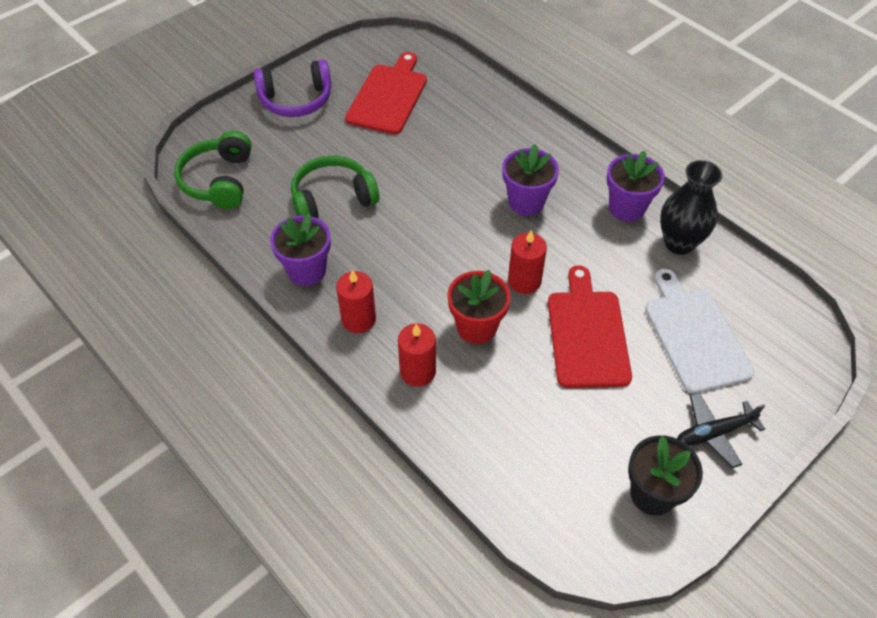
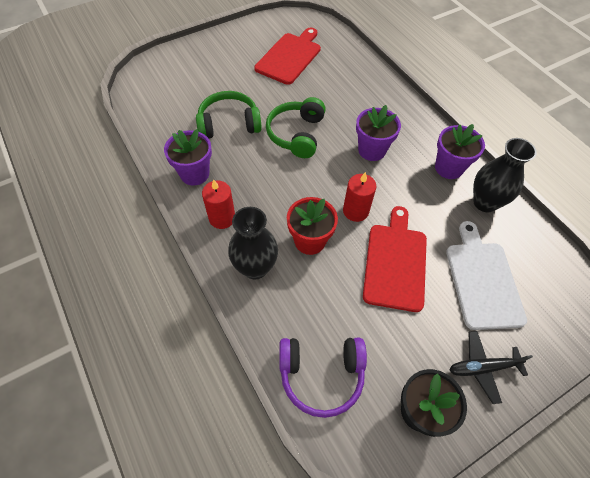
camera: 10 degrees right, 5 degrees up
(219, 180) = (152, 97): green headphones -> green headphones (296, 134)
(296, 100) = (223, 49): purple headphones -> purple headphones (321, 375)
(417, 371) = (255, 267): red candle -> black vase

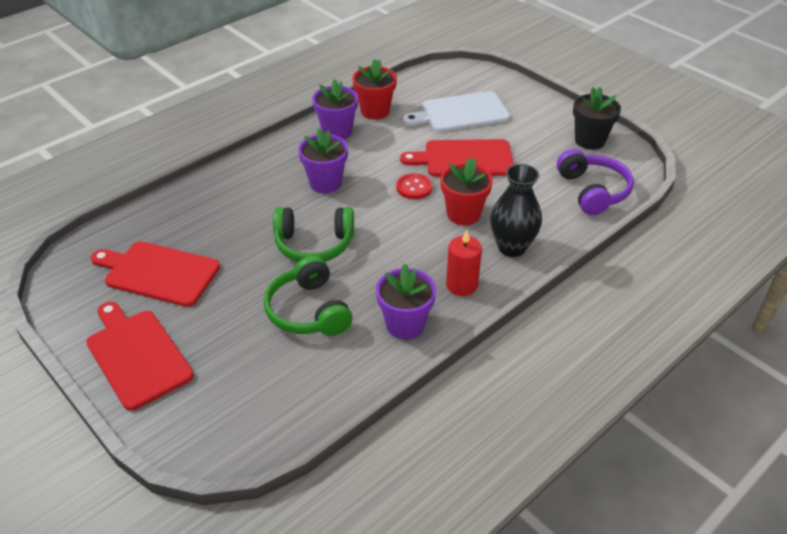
camera: 100 degrees left, 15 degrees down
(222, 48) = (137, 355): none -> red cutting board
(355, 211) = (414, 187): red candle -> red button
(482, 367) = (538, 113): black plane -> none
(485, 202) = (375, 111): black vase -> red flower pot

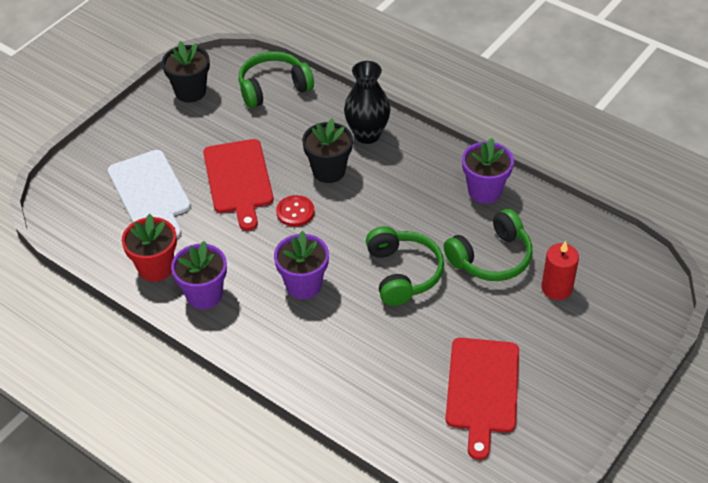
camera: 100 degrees left, 5 degrees up
(137, 355) = (589, 368): red cutting board -> none
(461, 285) = (425, 162): red candle -> red candle (556, 288)
(463, 214) = (329, 171): red flower pot -> black flower pot
(593, 191) = (273, 88): purple headphones -> green headphones

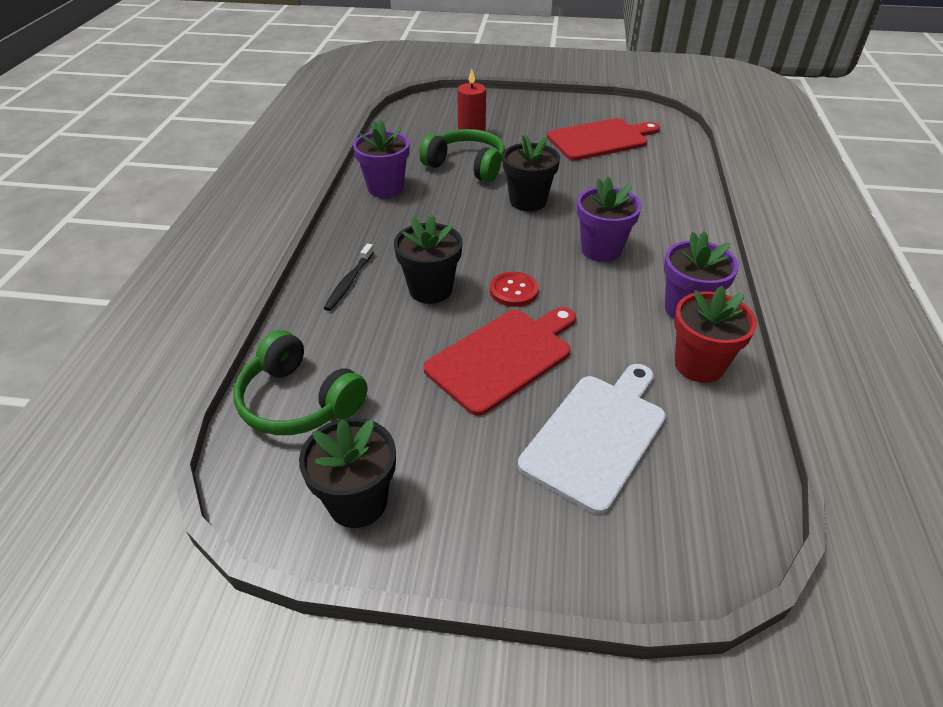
camera: 120 degrees left, 5 degrees down
(367, 135) = (349, 282): black vase -> black toothbrush
(403, 273) = (528, 201): green headphones -> black flower pot

